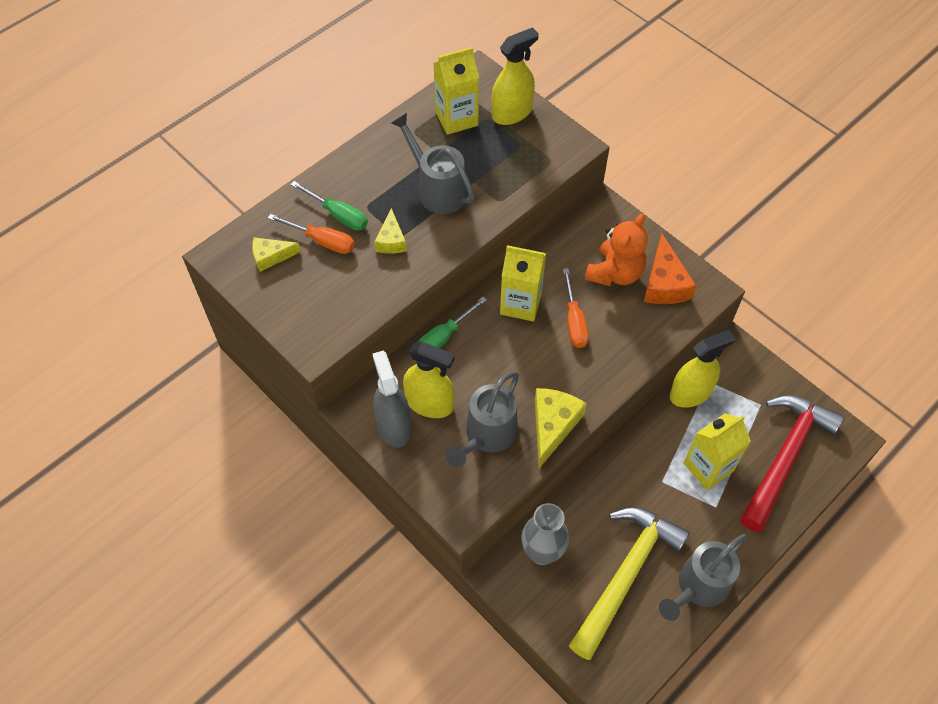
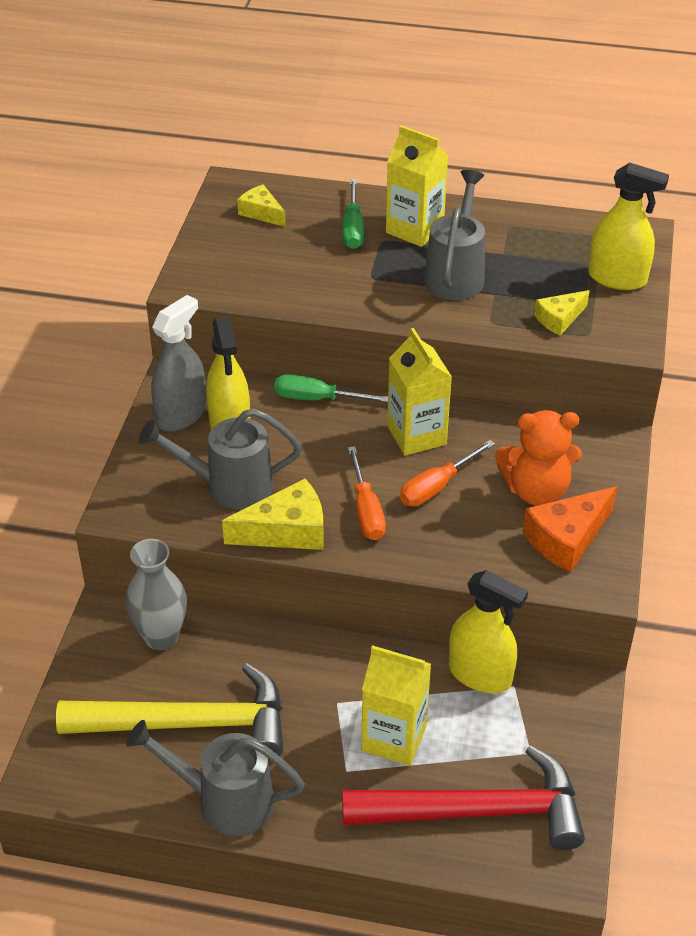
camera: 55 degrees right, 15 degrees down
(322, 241) = (312, 233): orange screwdriver -> orange screwdriver (366, 510)
(391, 240) = (359, 274): yellow cheese -> yellow cheese (559, 319)
(456, 118) = (562, 245): yellow carton -> yellow carton (414, 229)

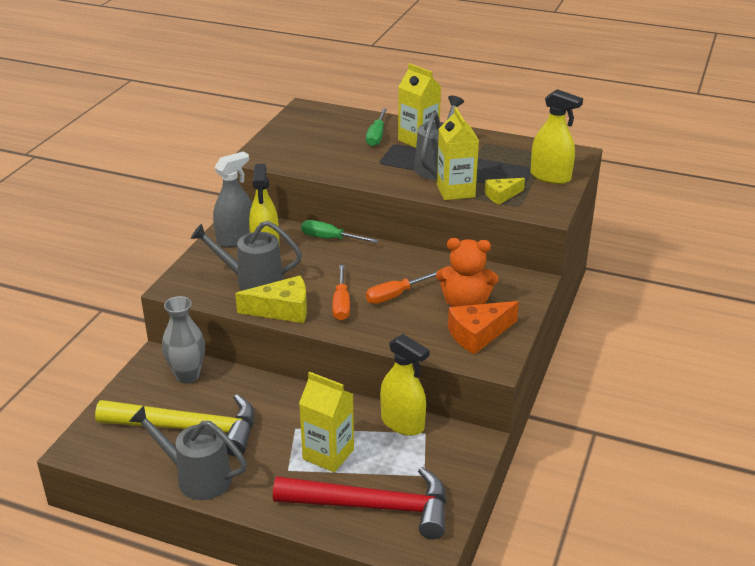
camera: 10 degrees right, 10 degrees down
(261, 213) = (318, 123): yellow cheese -> none
(416, 435) = (391, 265): yellow carton -> yellow carton (455, 191)

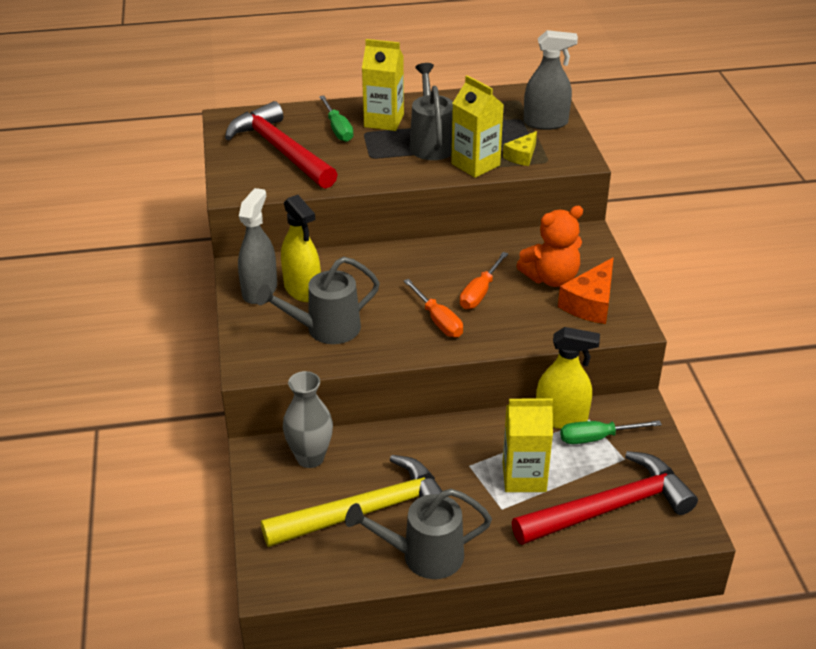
camera: 30 degrees left, 5 degrees up
(282, 310) = (387, 348): yellow cheese -> none
(318, 139) = (281, 150): none -> red hammer
(330, 239) = (358, 256): green screwdriver -> green screwdriver (597, 438)
(550, 177) = (545, 123): yellow spray bottle -> grey spray bottle

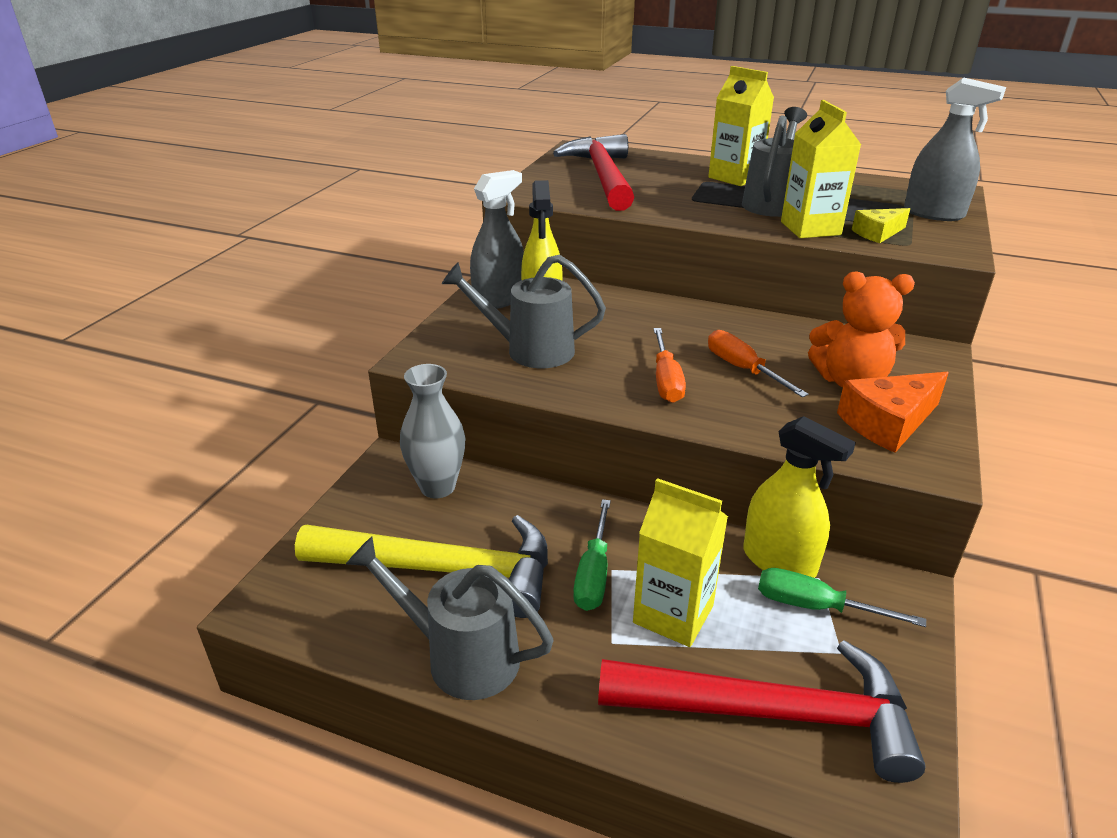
camera: 30 degrees right, 5 degrees down
(338, 129) = (678, 174): green screwdriver -> green screwdriver (594, 573)
(480, 293) = (742, 369): orange screwdriver -> orange screwdriver turned 90 degrees clockwise

